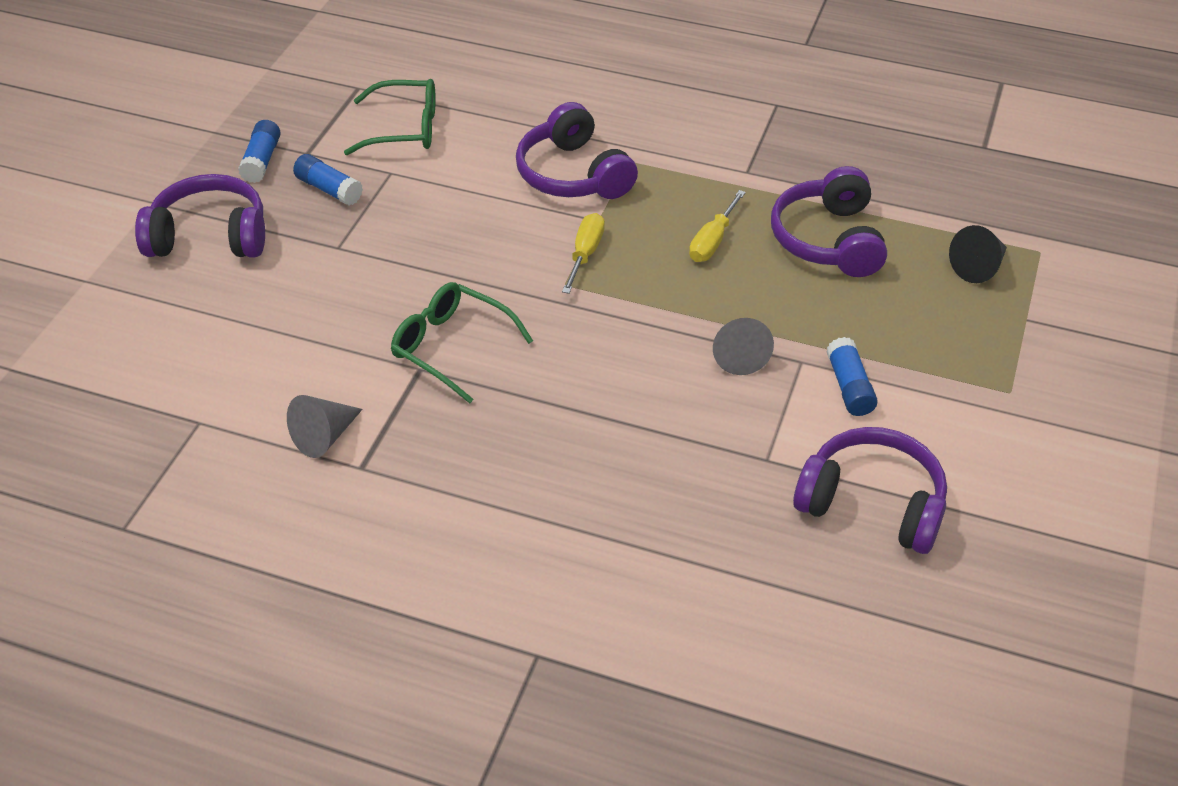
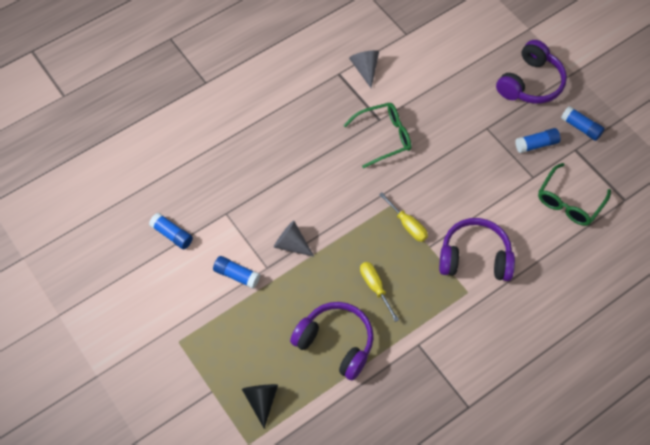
camera: 125 degrees right, 15 degrees up
(872, 503) = (172, 235): purple headphones -> blue glue stick

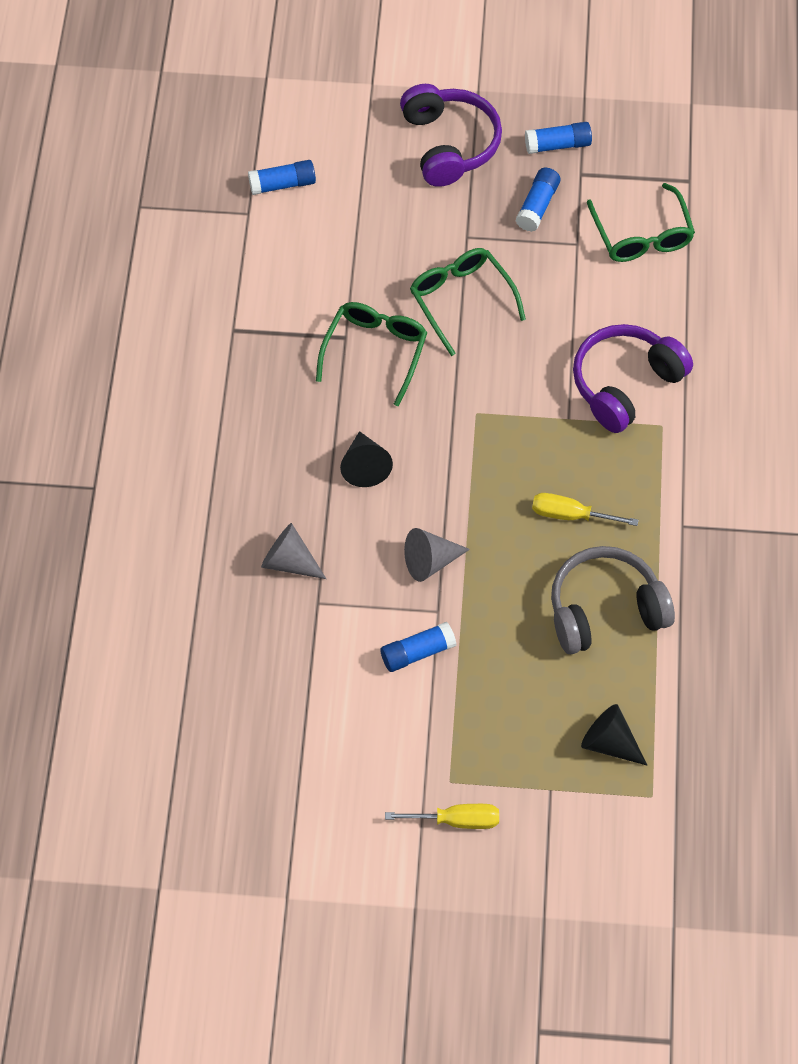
camera: 50 degrees left, 0 degrees up
(172, 235) = (291, 686): blue glue stick -> blue glue stick (283, 184)
(317, 179) = (365, 466): none -> black cone
(336, 343) = (605, 610): purple headphones -> grey headphones
(365, 69) = (256, 297): grey cone -> grey cone (289, 561)
(407, 225) = (519, 419): yellow screwdriver -> yellow screwdriver (456, 820)
(449, 151) = (461, 300): none -> green glasses

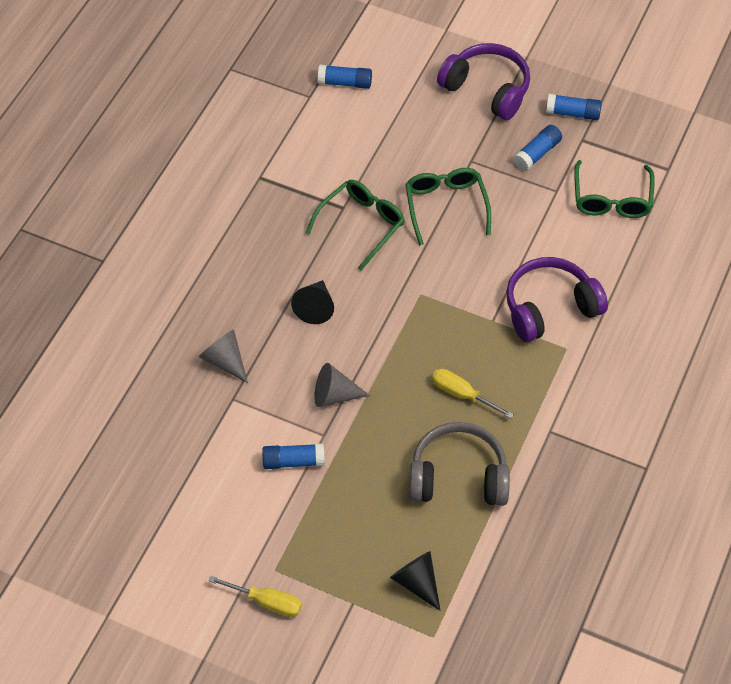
camera: 20 degrees right, 5 degrees down
(449, 144) = (487, 89): purple headphones -> purple headphones turned 60 degrees counterclockwise

